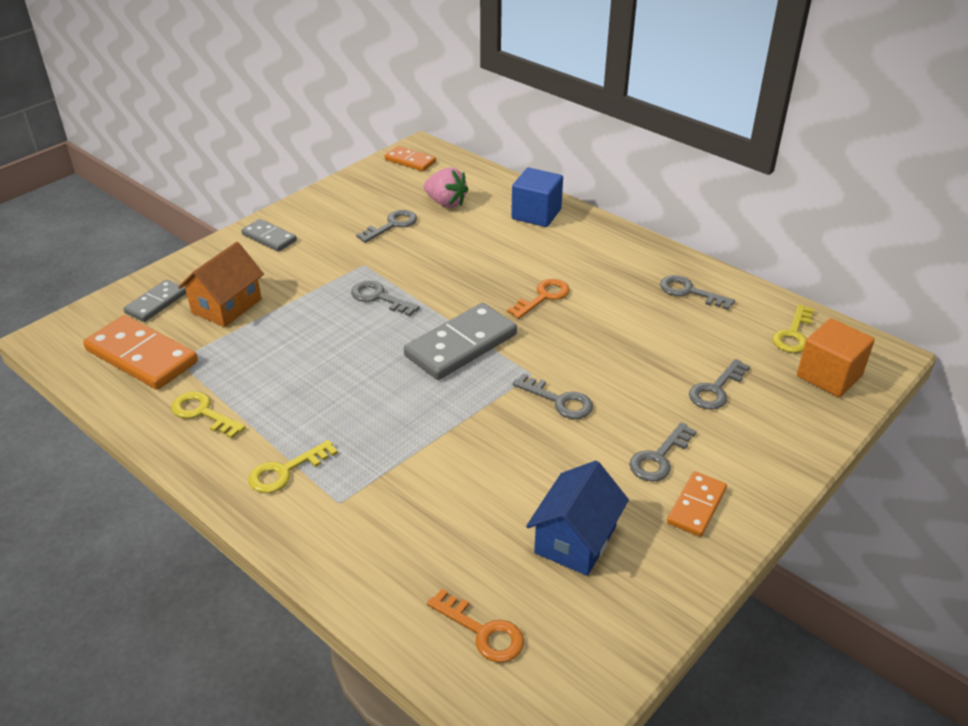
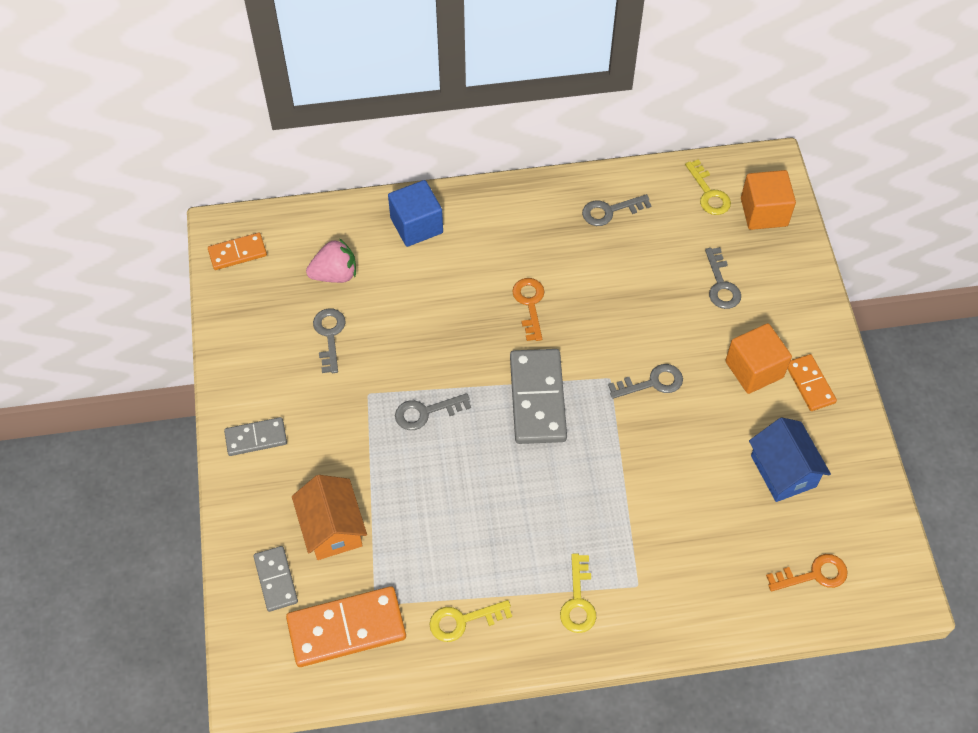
camera: 50 degrees left, 20 degrees up
(659, 458) = (754, 369): grey key -> orange cube

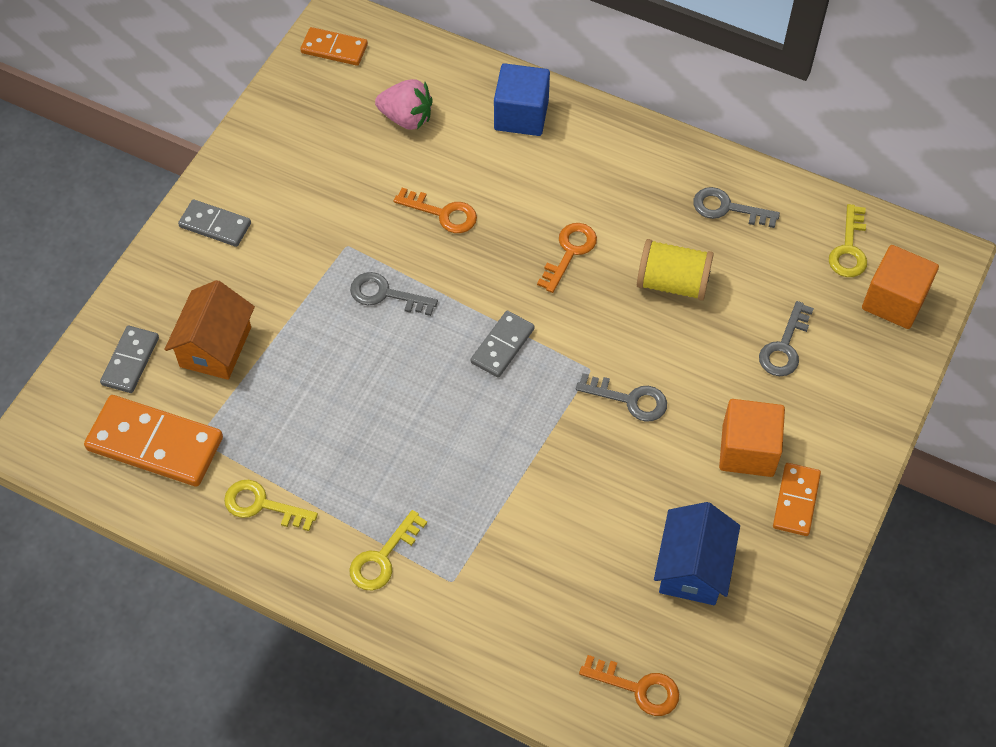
camera: 35 degrees right, 0 degrees up
(329, 335) = (355, 171): grey key -> none
(418, 329) = (442, 213): none -> orange key
(538, 398) = (502, 346): grey domino -> grey domino, size x0.57
(615, 284) = (672, 283): none -> yellow spool

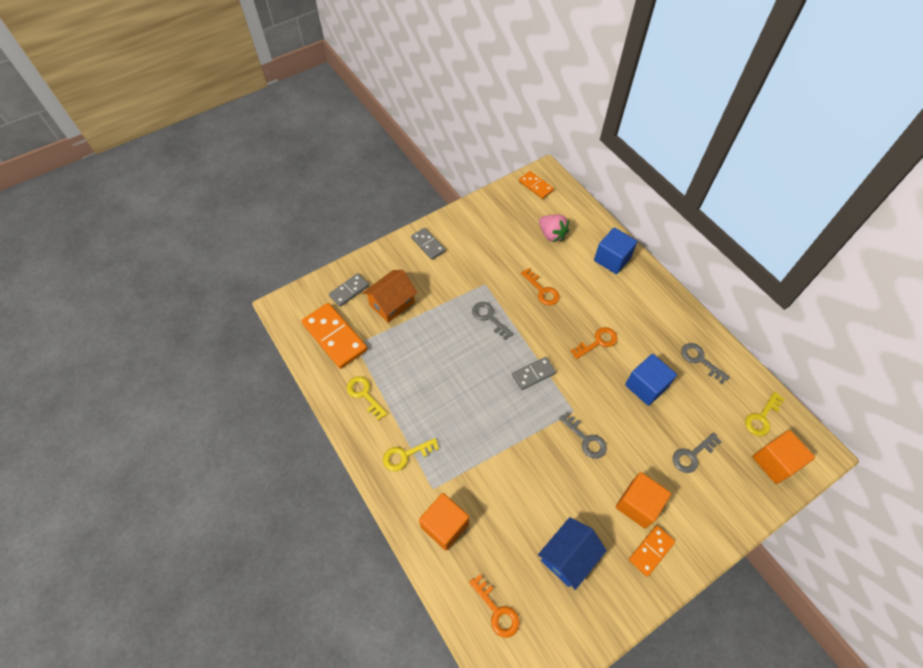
camera: 30 degrees right, 0 degrees up
(500, 621) = (444, 525): none -> orange cube
(672, 283) = (646, 386): yellow spool -> blue cube

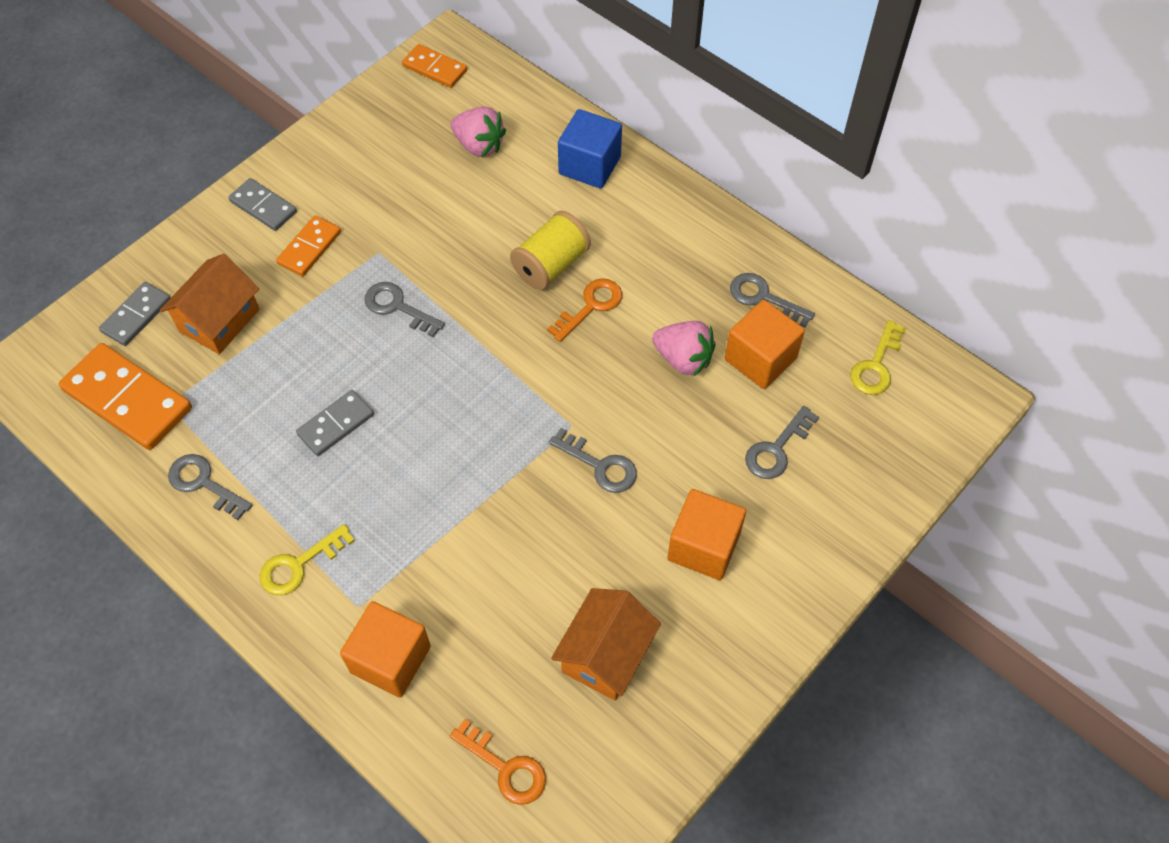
camera: 15 degrees left, 0 degrees up
(364, 395) = (204, 483): yellow key -> grey key
(533, 374) = (492, 382): grey domino -> grey domino (336, 425)
(542, 290) = (480, 242): orange key -> none
(568, 556) = (605, 655): blue house -> orange house
(579, 312) = (551, 265): none -> yellow spool
(646, 386) = (683, 359): blue cube -> pink strawberry
(651, 551) = (736, 611): orange domino -> orange domino (309, 248)
(774, 462) = (907, 429): orange cube -> orange cube (760, 359)

